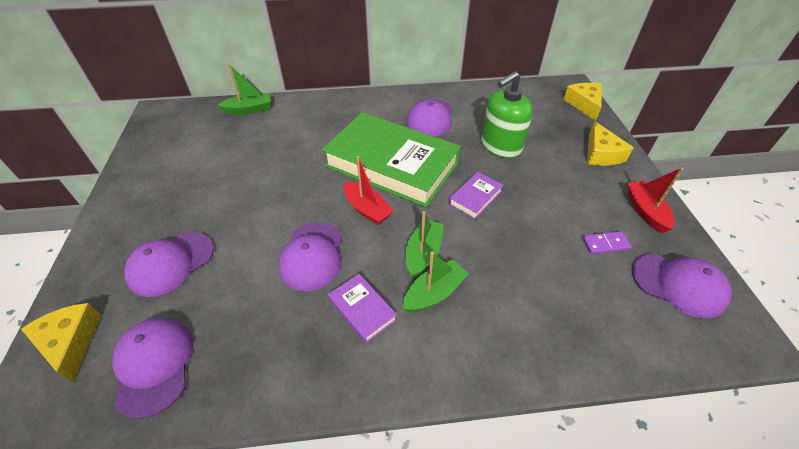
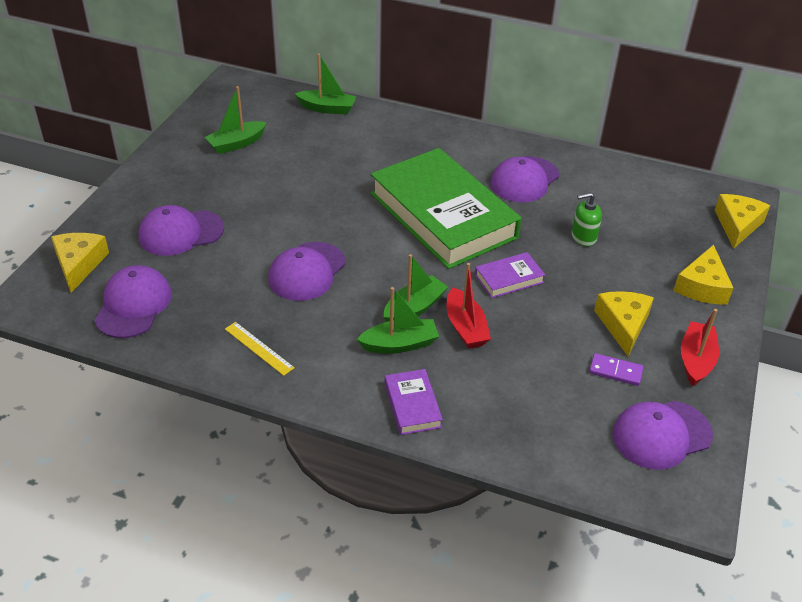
camera: 25 degrees right, 5 degrees down
(185, 161) = (236, 144): none -> green boat
(311, 356) = (258, 348): none -> yellow ruler
(362, 310) = (324, 332): purple book -> purple book (412, 405)
(367, 209) = (386, 250): red boat -> red boat (465, 327)
(500, 146) = (583, 237): green soap dispenser -> green soap dispenser, size x0.54
(579, 203) = (623, 325): none -> yellow cheese
(678, 285) = (661, 435): purple cap -> purple cap turned 105 degrees clockwise

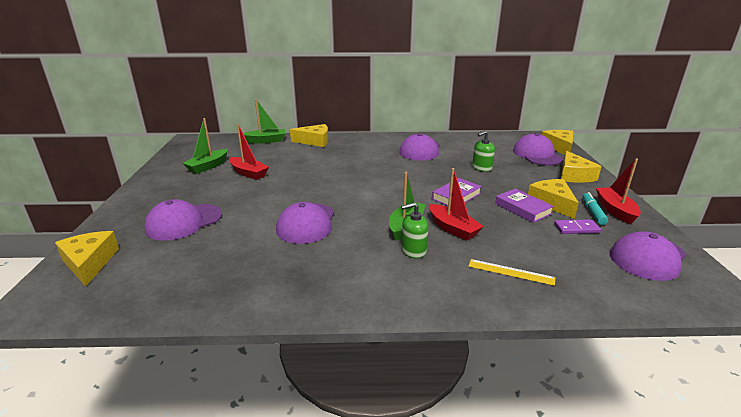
camera: 20 degrees left, 15 degrees down
(133, 305) = (157, 280): purple cap -> purple cap (537, 155)
(258, 348) = (296, 283): yellow ruler -> yellow ruler (511, 272)
(279, 169) = (248, 173): none -> red boat
(391, 125) = (315, 141): none -> yellow cheese
(399, 344) = (413, 250): green boat -> green soap dispenser
(412, 405) = (458, 288): purple book -> purple book (523, 208)
(443, 215) = (383, 174): green book -> none
(662, 354) = (593, 212): none -> turquoise marker

